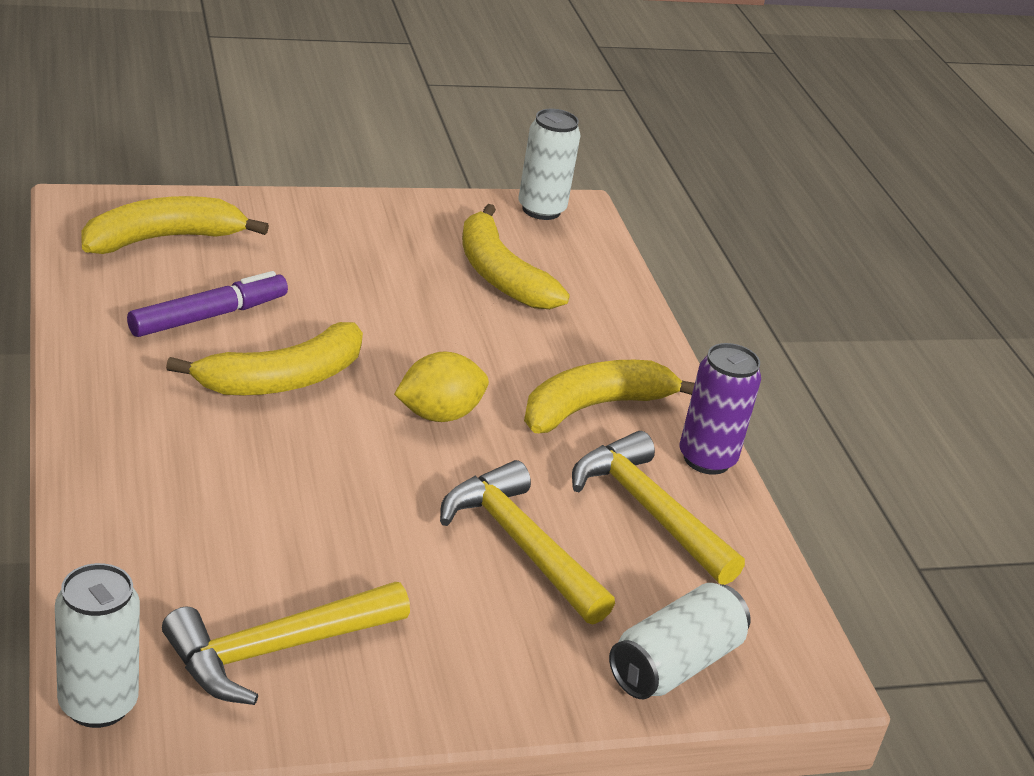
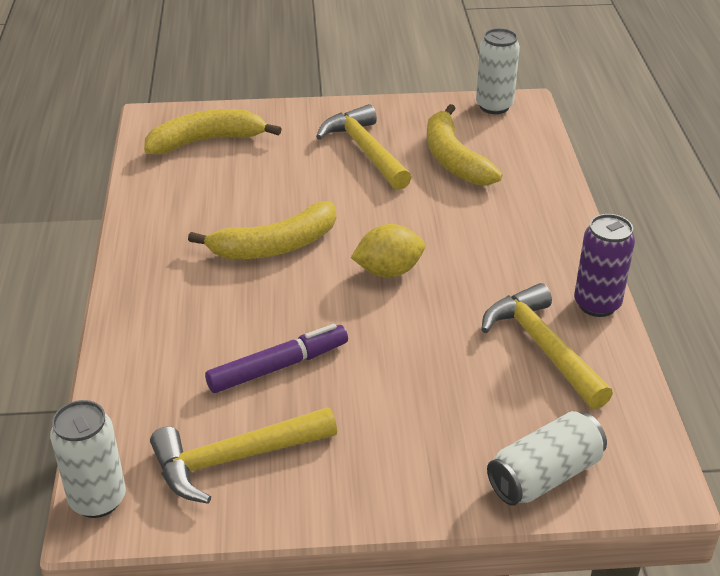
camera: 15 degrees right, 5 degrees up
(208, 316) = (229, 198): purple marker -> purple marker (278, 367)
(520, 544) = (435, 375): yellow hammer -> yellow hammer (365, 150)
(594, 407) = (511, 263): yellow banana -> none

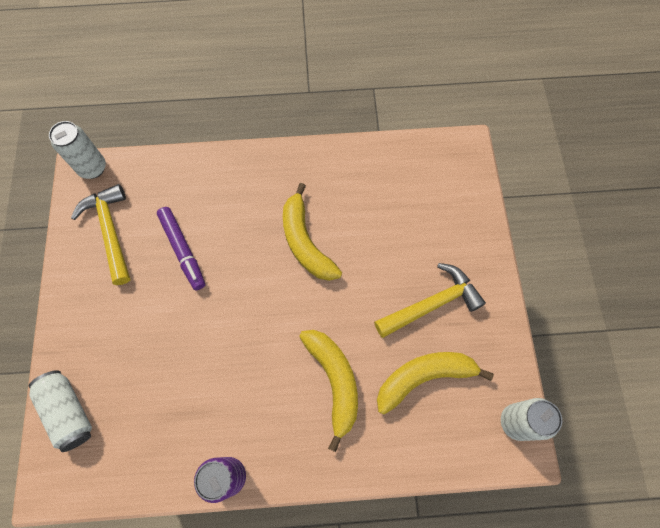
camera: 90 degrees right, 30 degrees up
(206, 141) = (437, 186): yellow banana -> yellow banana (334, 381)
(388, 271) = (274, 319): yellow lemon -> none
(542, 347) = (185, 426): yellow hammer -> none

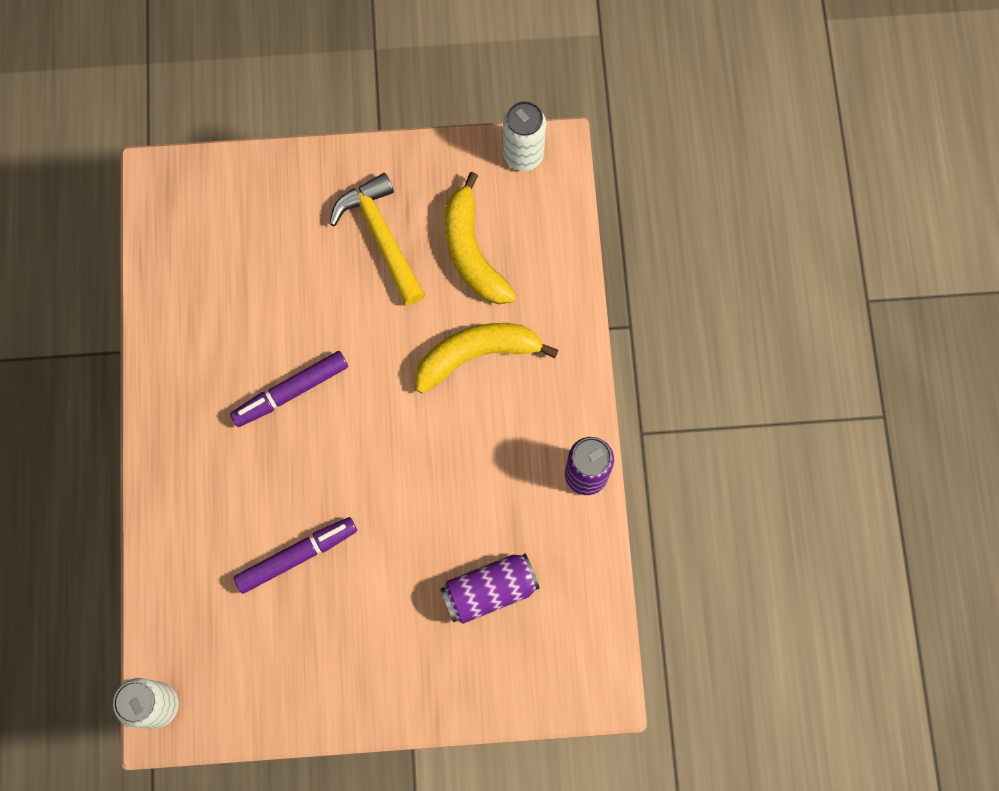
camera: 90 degrees left, 5 degrees up
(69, 411) = (513, 680): white can -> none
(110, 231) = (263, 662): yellow hammer -> none
(141, 392) = (489, 591): none -> purple can
(305, 242) = (291, 392): yellow banana -> purple marker

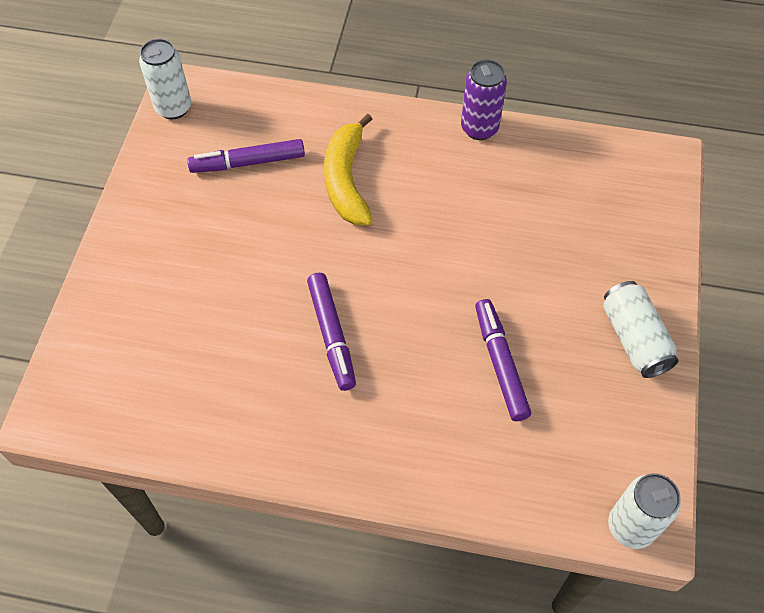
camera: 75 degrees left, 15 degrees down
(355, 683) = (634, 339): none -> white can
(381, 236) = (203, 228): yellow hammer -> none
(472, 252) = (248, 162): yellow banana -> purple marker
(489, 591) = (566, 217): purple can -> none

